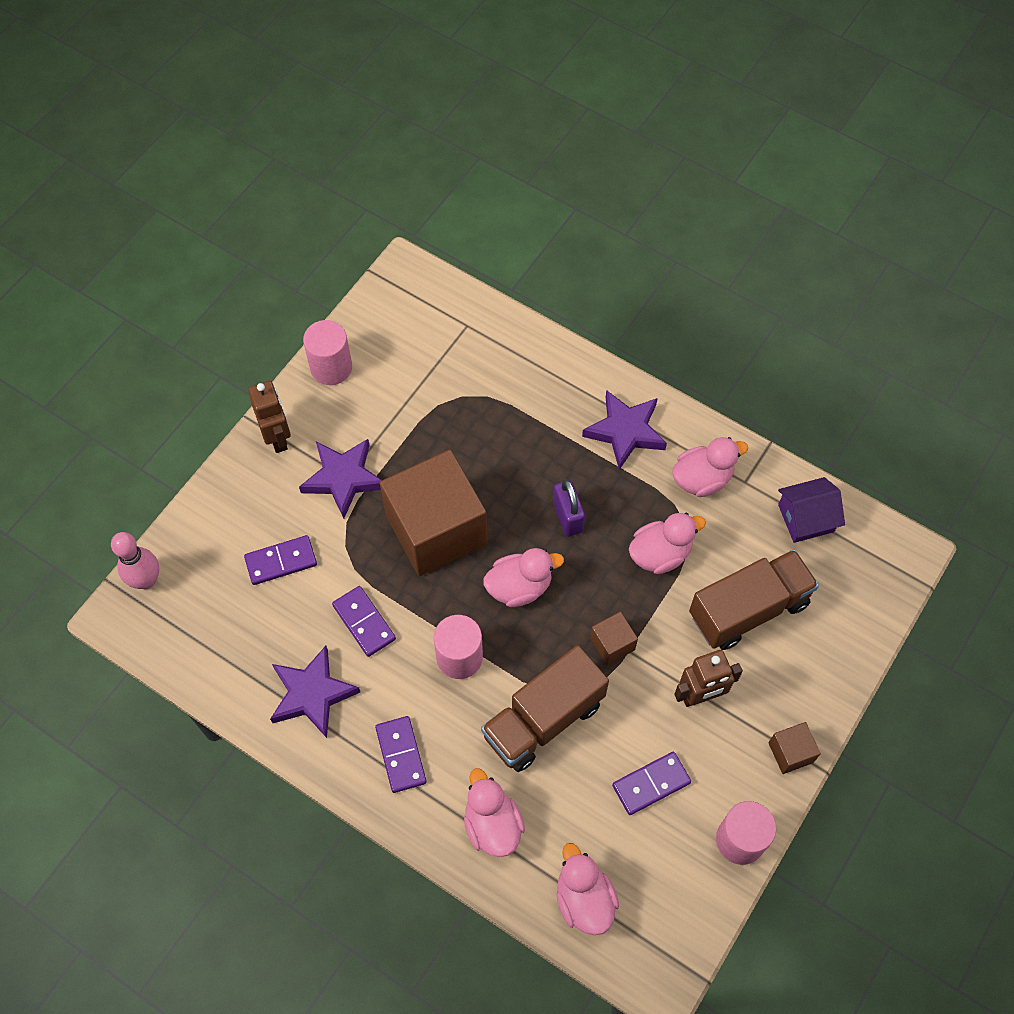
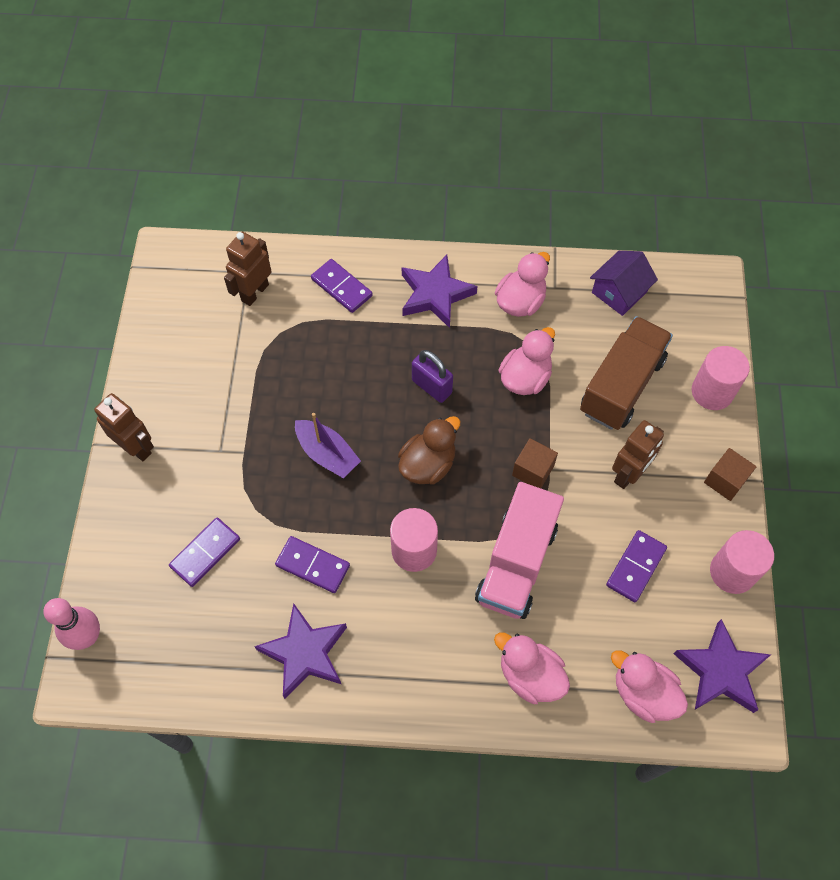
camera: 30 degrees left, 0 degrees up
(331, 367) = (149, 364): pink cylinder -> pink cylinder (712, 392)
(343, 478) = (218, 452): purple star -> purple star (720, 671)
(400, 755) = (415, 661): purple domino -> purple domino (341, 287)
(436, 529) = (327, 454): brown cube -> purple boat
(461, 347) = (254, 292): none -> brown robot
(519, 587) = (428, 464): pink duck -> brown duck
(543, 719) = (516, 563): brown truck -> pink truck

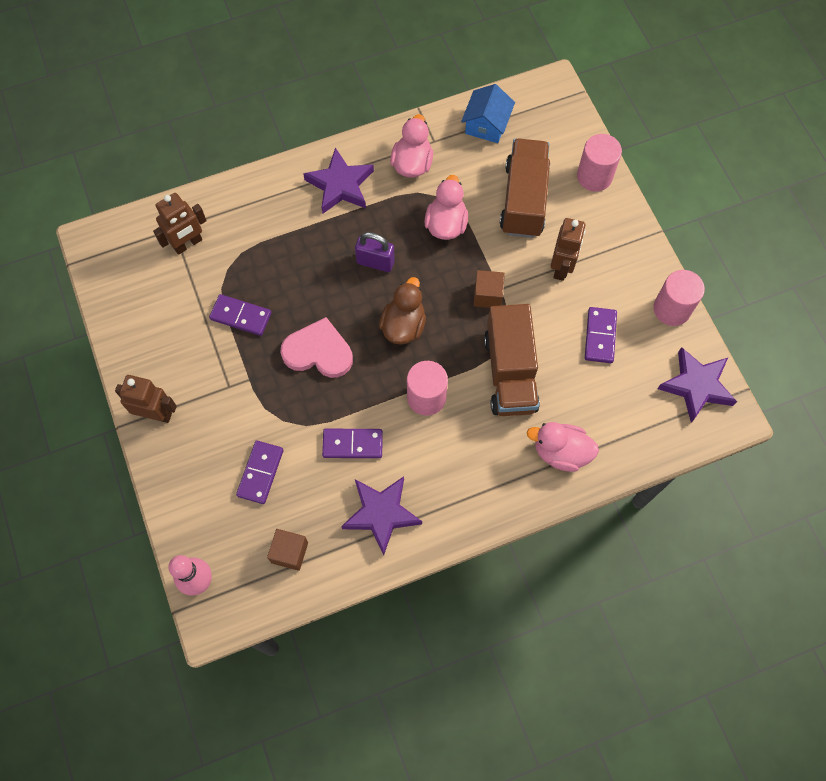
camera: 25 degrees left, 5 degrees up
(254, 292) = (188, 244): brown robot -> brown robot turned 135 degrees counterclockwise
(327, 454) = (318, 351): purple boat -> pink heart
(341, 287) = (259, 210): purple domino -> purple domino (241, 316)
(516, 563) = (510, 372): pink truck -> brown truck
(619, 292) = (486, 125): purple house -> blue house
(643, 693) = (649, 427): pink duck -> none
(725, 480) = (635, 242): brown cube -> brown cube (289, 552)

